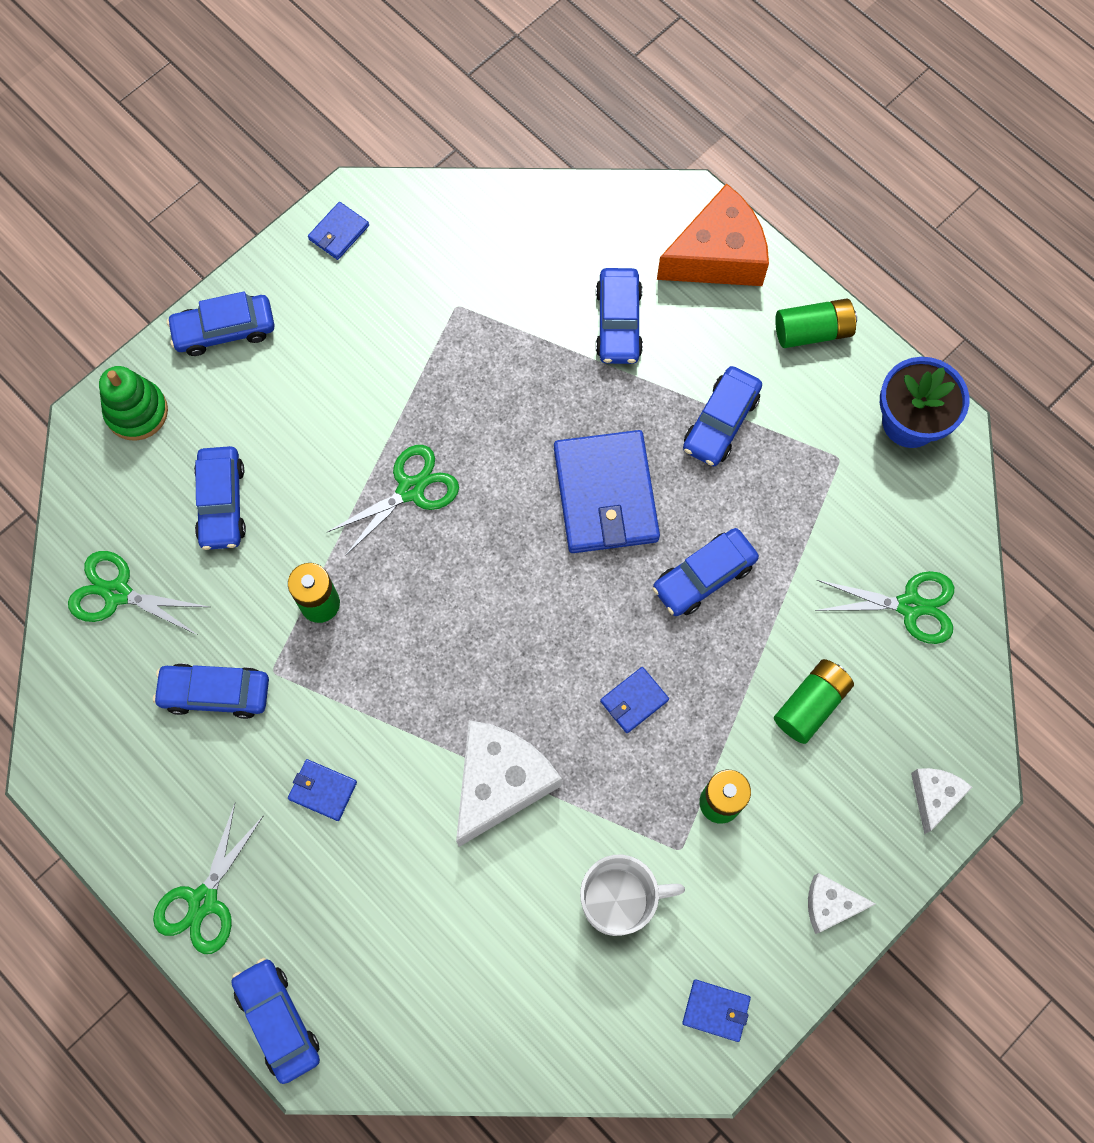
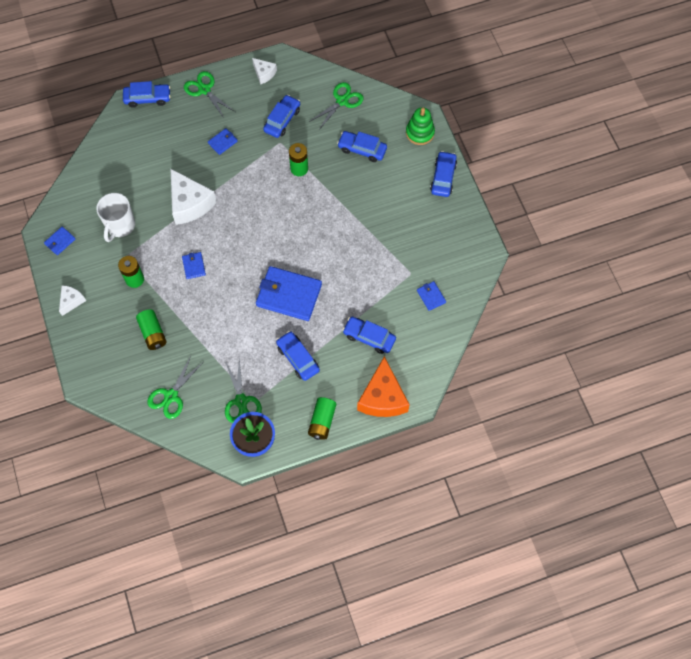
camera: 115 degrees right, 5 degrees down
(338, 233) = (471, 239): blue wallet -> blue wallet (431, 296)
(411, 489) = (331, 220): green scissors -> green scissors (241, 401)
(703, 576) = (231, 317): blue car -> none
(934, 796) = (88, 363): white cheese -> white cheese (264, 73)

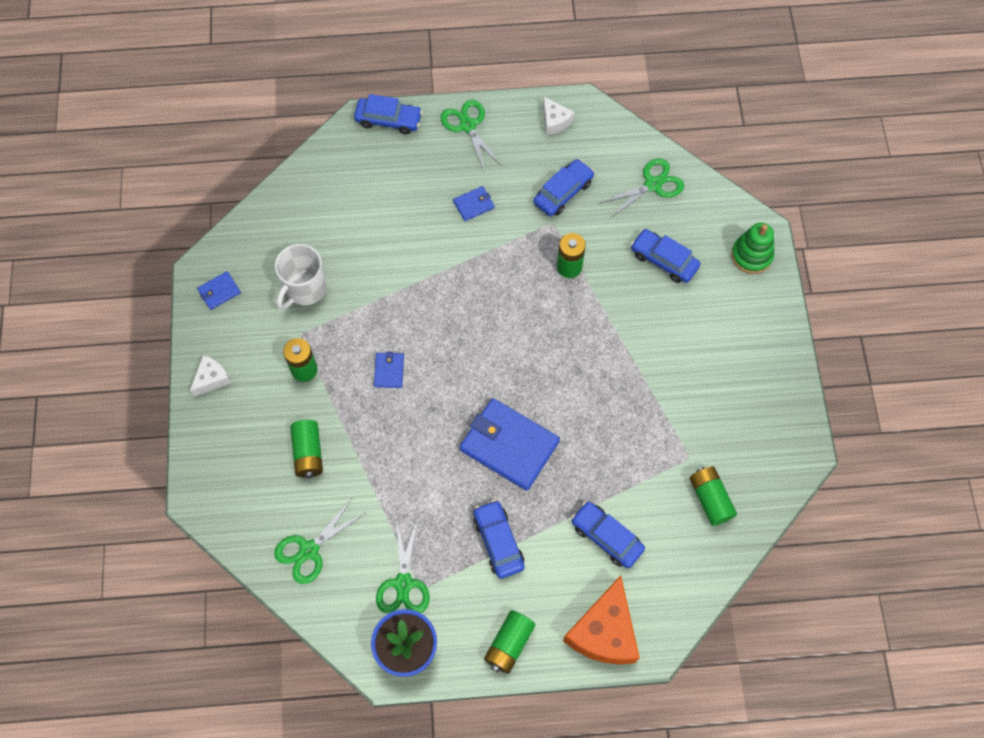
camera: 15 degrees right, 0 degrees up
(190, 203) = (407, 281): white cheese -> none
(431, 296) = (710, 499): blue wallet -> green battery
(443, 177) = (769, 328): blue car -> none

